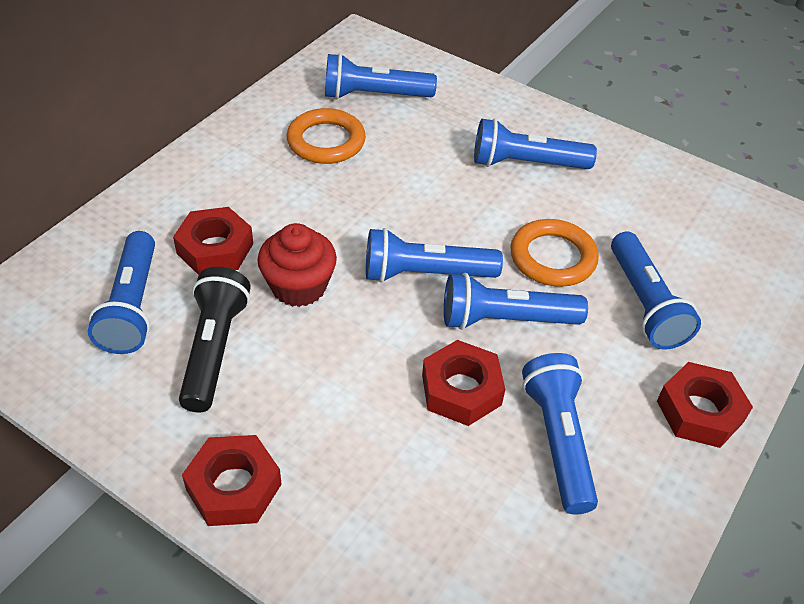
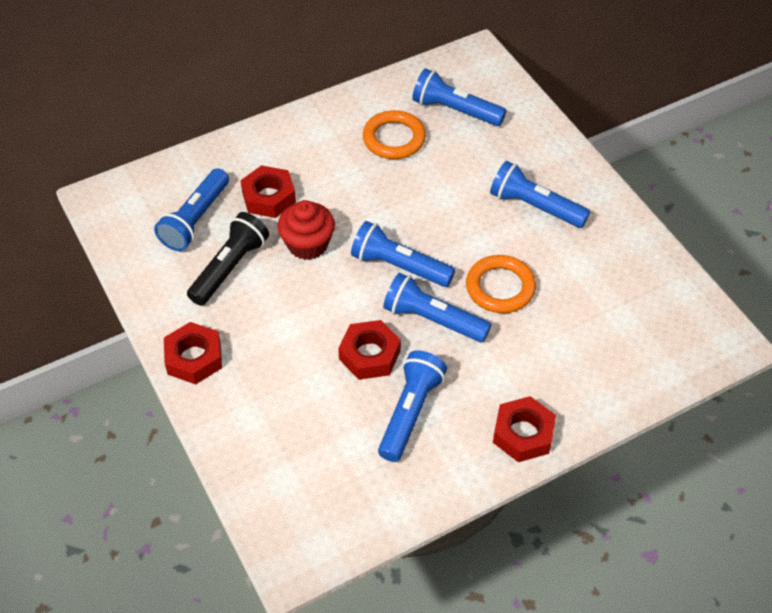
camera: 30 degrees right, 5 degrees up
(645, 304) = (543, 346): blue flashlight -> none

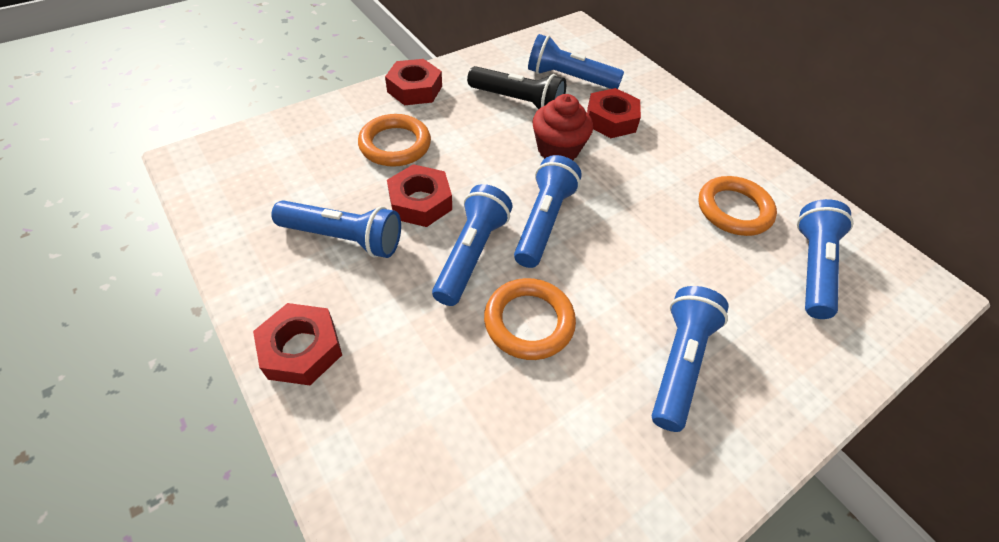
camera: 80 degrees right, 0 degrees up
(287, 375) = (395, 145): none -> orange ring

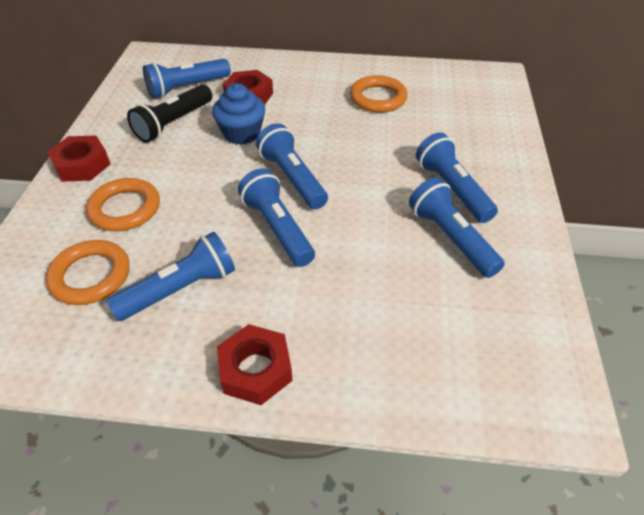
camera: 45 degrees left, 5 degrees down
(420, 202) = (200, 227): red nut -> none
(518, 102) = (173, 123): black flashlight -> black flashlight turned 150 degrees clockwise
(529, 322) = (360, 234): orange ring -> orange ring (91, 276)
(558, 149) = (242, 133): red cupcake -> blue cupcake
(811, 267) = (445, 100): blue flashlight -> blue flashlight (451, 238)

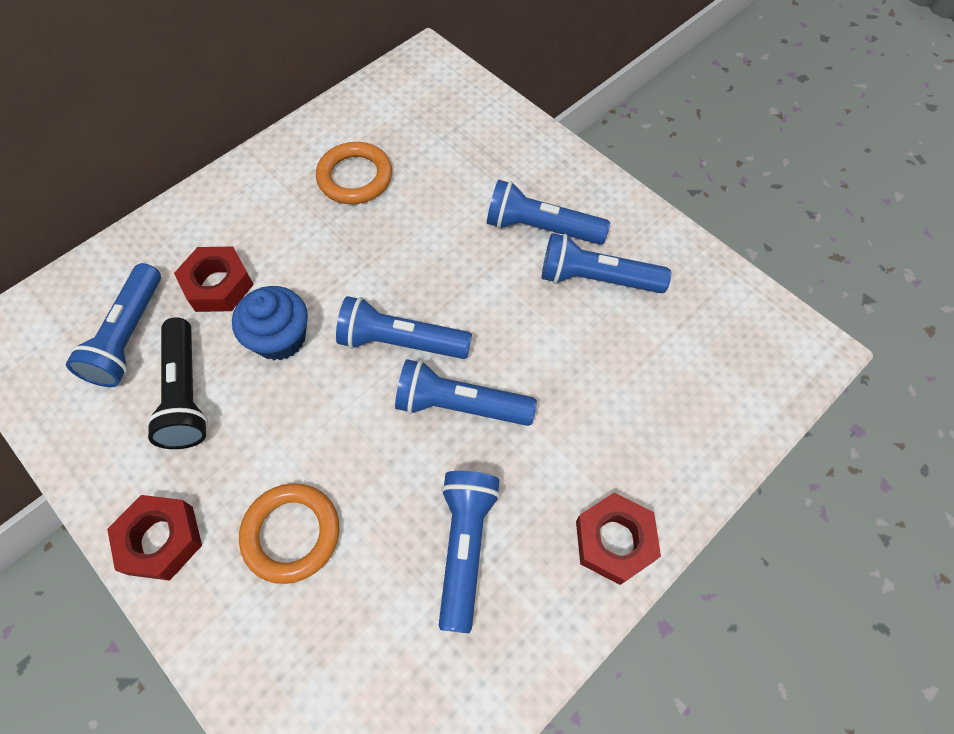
camera: 50 degrees left, 15 degrees up
(91, 276) = (369, 628): orange ring -> none

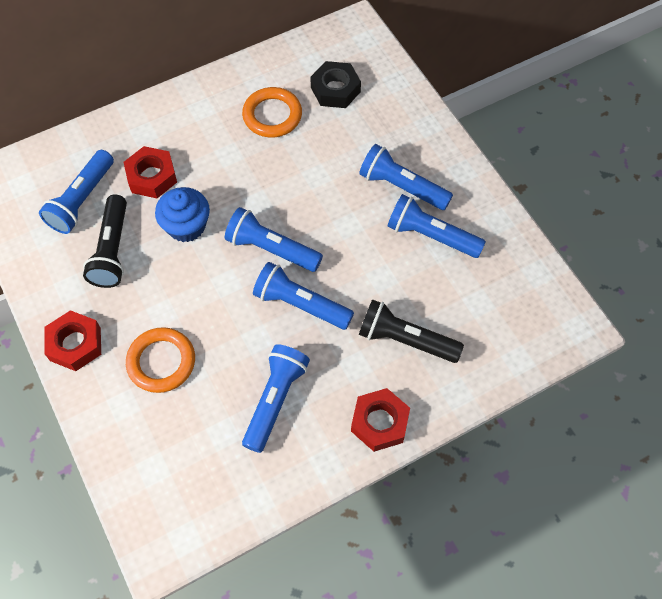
camera: 15 degrees right, 0 degrees up
(424, 132) = (335, 89): none -> black nut
(610, 419) = (405, 340): none -> black flashlight

